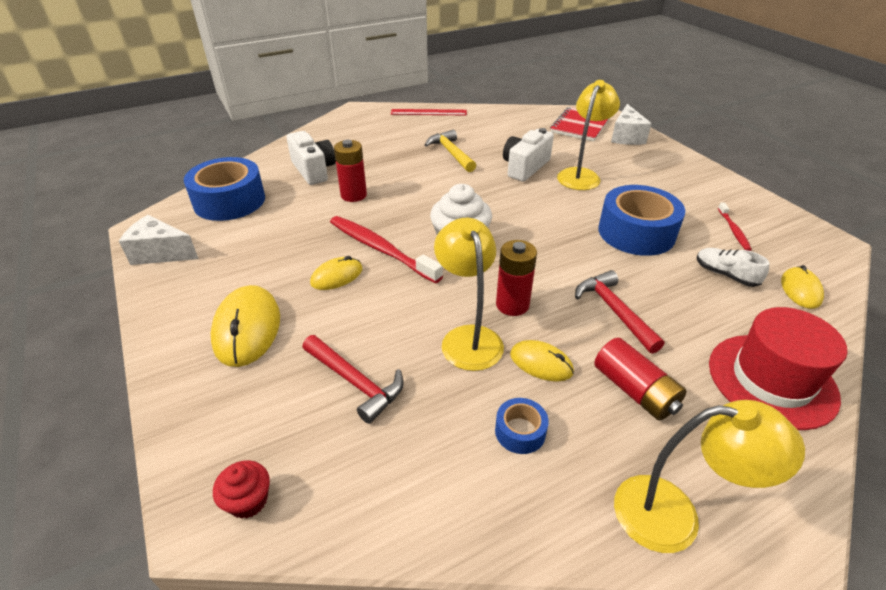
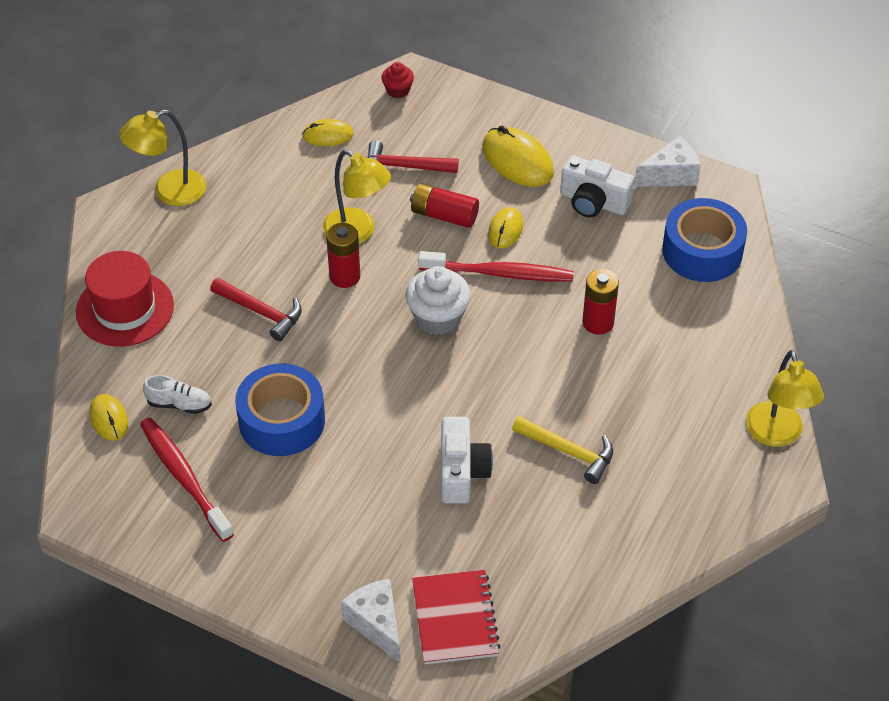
camera: 145 degrees right, 10 degrees up
(313, 170) = (683, 335): white camera -> white camera (593, 202)
(428, 112) = (687, 533): red ruler -> none
(520, 431) = (278, 191): blue tape -> none
(541, 363) = (292, 240): yellow mouse -> yellow mouse (328, 135)
(581, 175) = (387, 493): yellow lamp -> yellow lamp (777, 435)
(635, 390) = (218, 253): red battery -> red battery (444, 215)
(733, 230) = (184, 477): red toothbrush -> red toothbrush, size x1.94

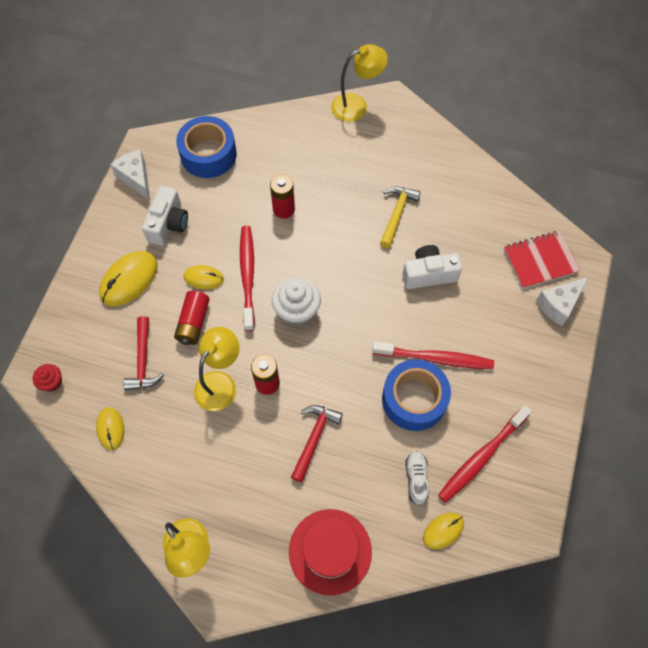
camera: 100 degrees left, 15 degrees up
(332, 455) = (435, 358): none -> red toothbrush

